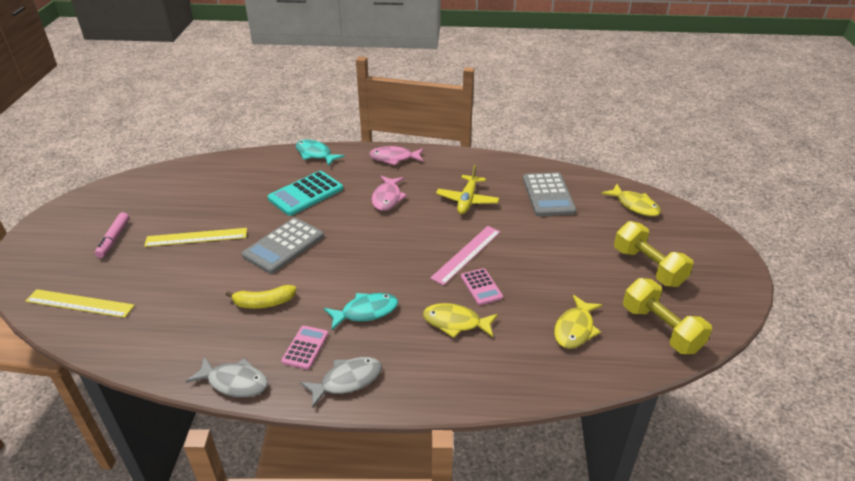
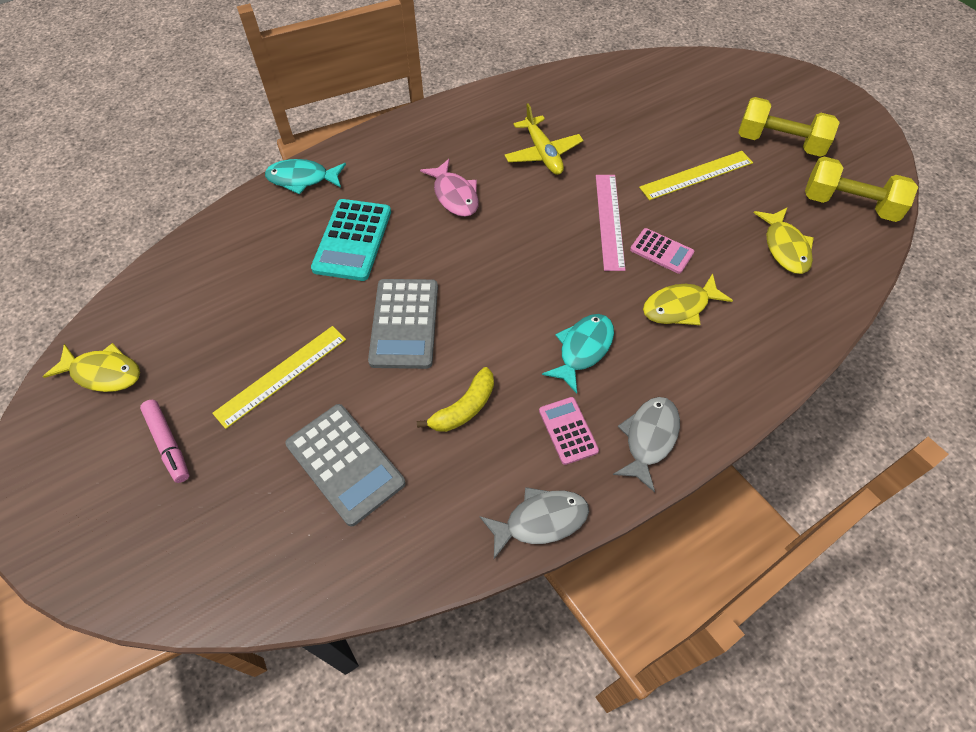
camera: 35 degrees left, 20 degrees up
(80, 303) = (233, 557): yellow ruler -> yellow ruler (696, 175)
(394, 158) = (405, 138): pink fish -> none
(548, 195) = (615, 105): grey calculator -> grey calculator (345, 463)
(634, 205) = (704, 77): yellow fish -> yellow fish (103, 373)

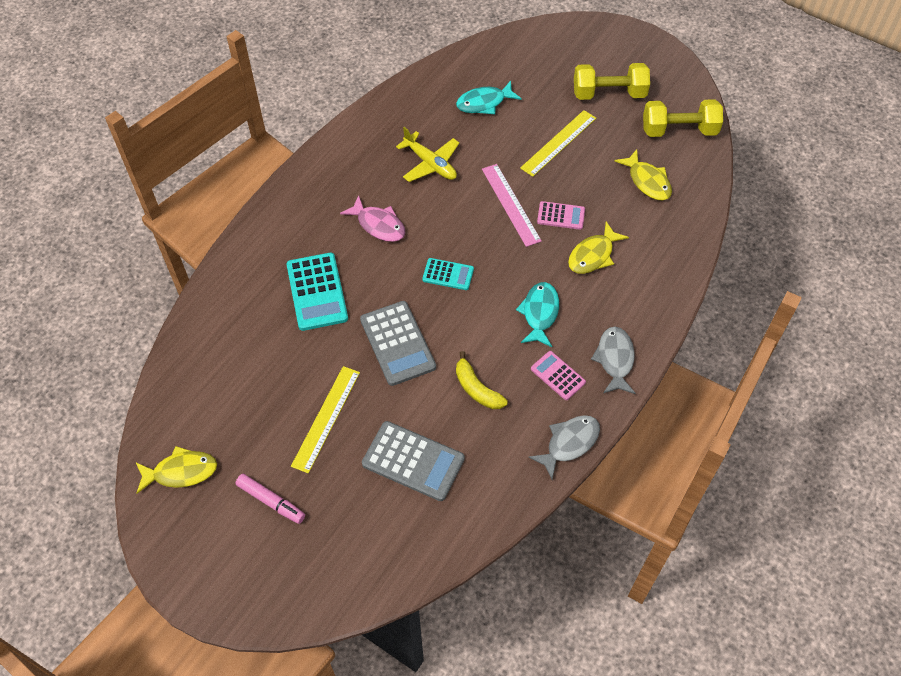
camera: 25 degrees left, 0 degrees up
(302, 179) = (242, 254): turquoise fish -> turquoise fish (484, 103)
(464, 408) = (476, 389): yellow banana -> yellow banana turned 120 degrees clockwise
(500, 270) = (448, 274): none -> turquoise calculator

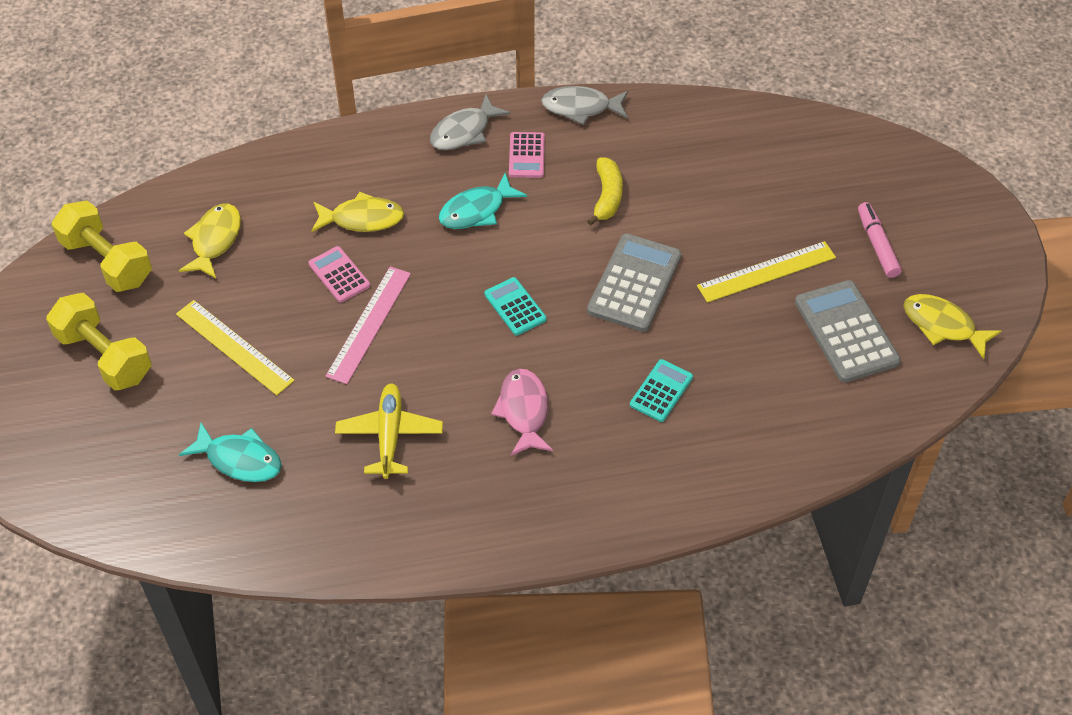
camera: 135 degrees left, 5 degrees down
(317, 292) = (661, 391): turquoise calculator -> turquoise calculator, size x0.58
(413, 461) = (723, 186): grey calculator -> grey calculator (846, 332)
(558, 143) = (234, 347): yellow ruler -> yellow ruler turned 45 degrees clockwise

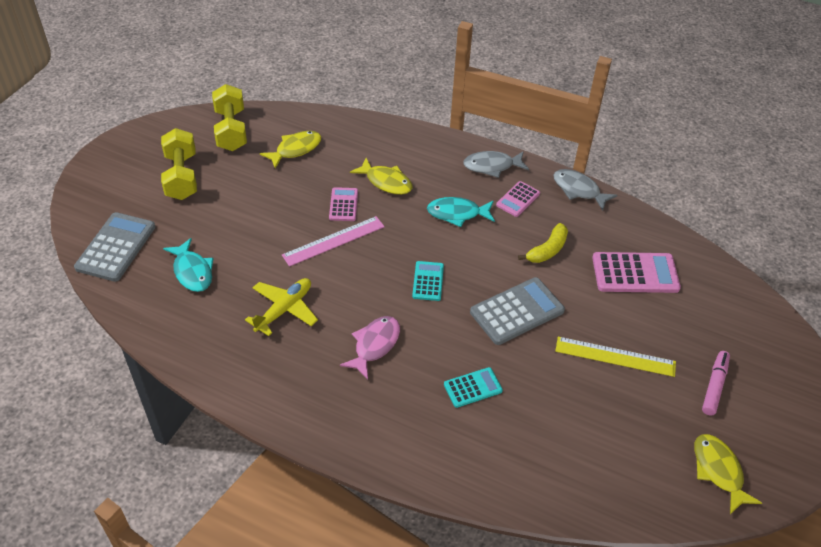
camera: 35 degrees right, 5 degrees down
(234, 347) = (250, 210): yellow ruler -> none
(714, 170) = (635, 273): none -> pink calculator
(846, 332) = (638, 430): grey calculator -> grey calculator (116, 247)

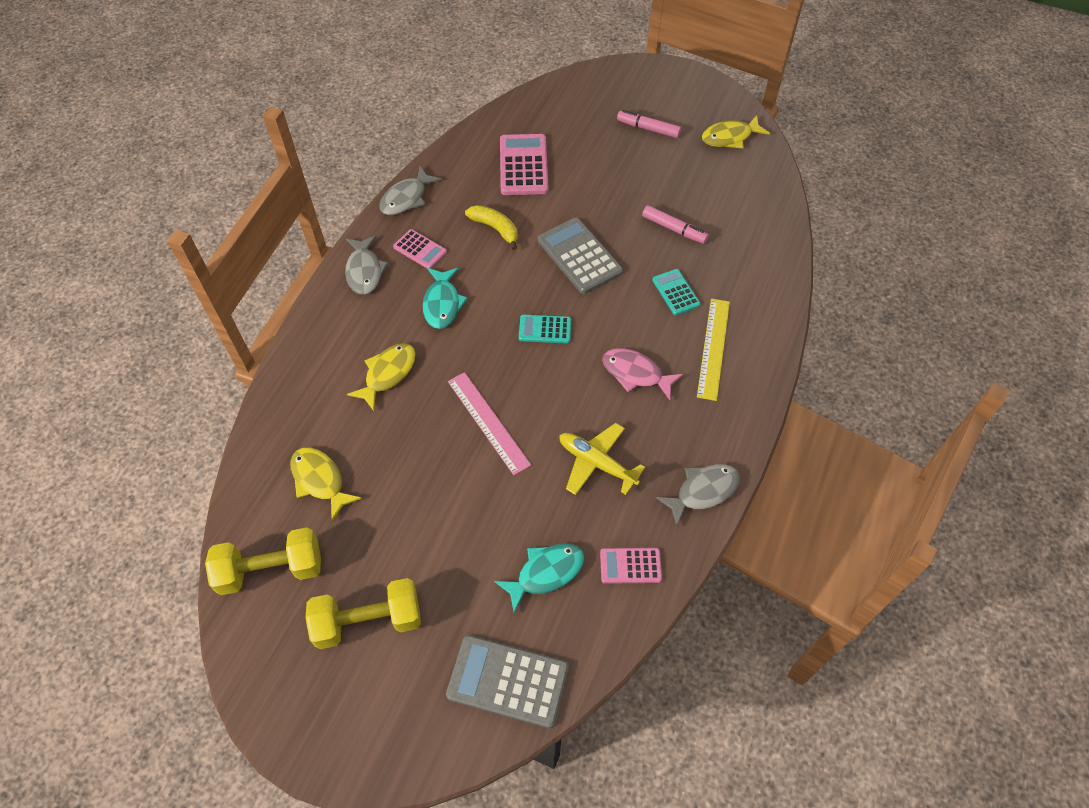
camera: 90 degrees left, 10 degrees up
(243, 384) = (703, 491): none -> grey fish
(343, 205) = (427, 416): pink calculator -> pink calculator (630, 566)
(560, 395) = (674, 229): none -> pink marker
(615, 356) = (625, 188): yellow ruler -> yellow ruler (713, 348)

